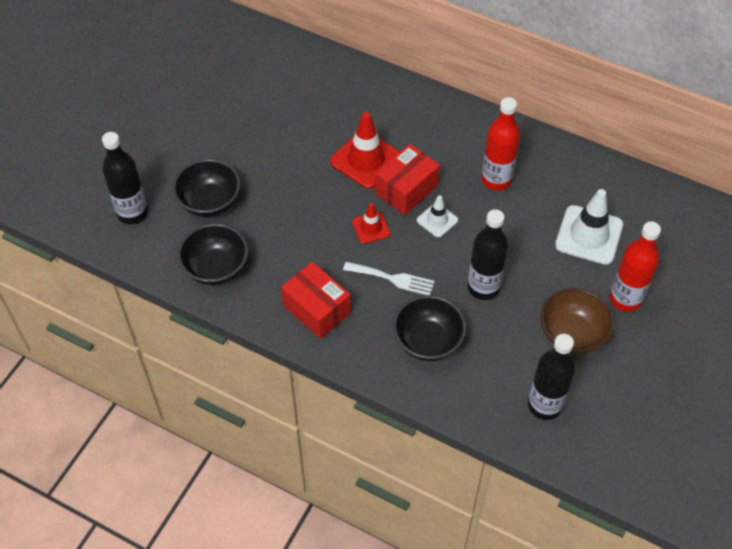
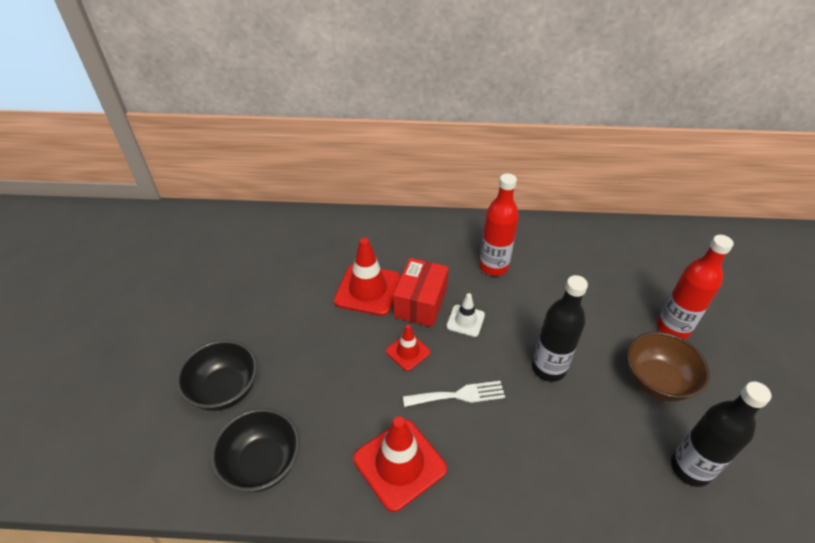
camera: 25 degrees left, 10 degrees down
(132, 213) = (136, 437): black bottle -> none
(317, 309) = (399, 464): red box -> red traffic cone
(428, 341) = (534, 449): black bowl -> none
(589, 235) = (601, 285): white traffic cone -> none

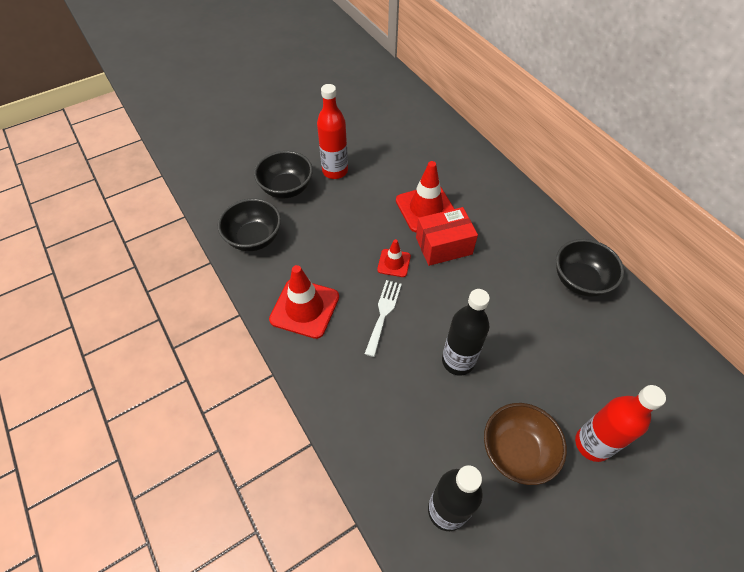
camera: 55 degrees right, 10 degrees up
(459, 395) = (383, 313): white fork -> white fork turned 120 degrees counterclockwise
(465, 320) = (453, 282): white traffic cone -> none
(493, 266) = (527, 272): red bottle -> red bottle (335, 171)
(525, 241) = (580, 280): none -> black bowl

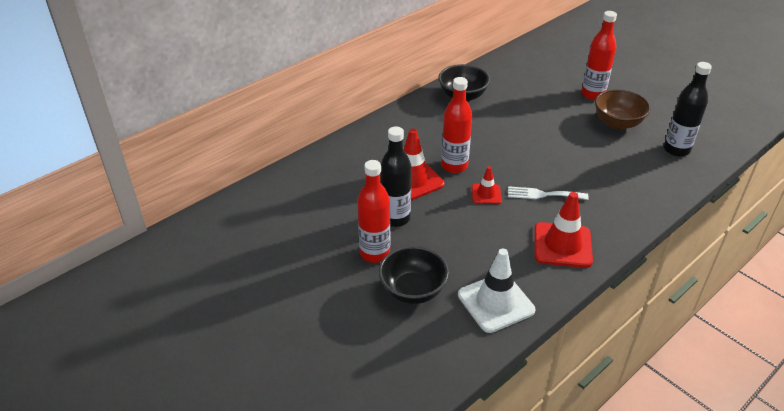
camera: 100 degrees left, 15 degrees down
(254, 238) = (496, 302): black bowl -> white traffic cone
(443, 246) = (454, 166): red box -> red bottle
(458, 361) = (565, 151): black bottle -> black bottle (395, 218)

